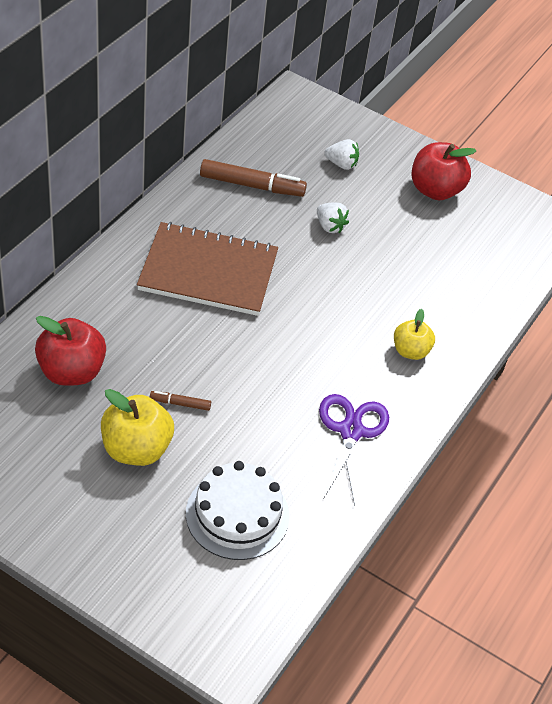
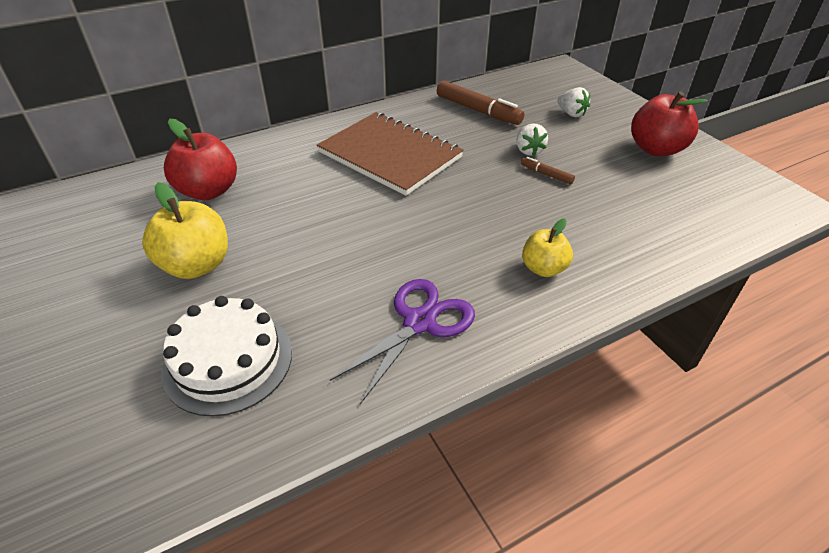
camera: 35 degrees right, 5 degrees down
(180, 404) = (272, 242): brown marker -> brown marker (546, 174)

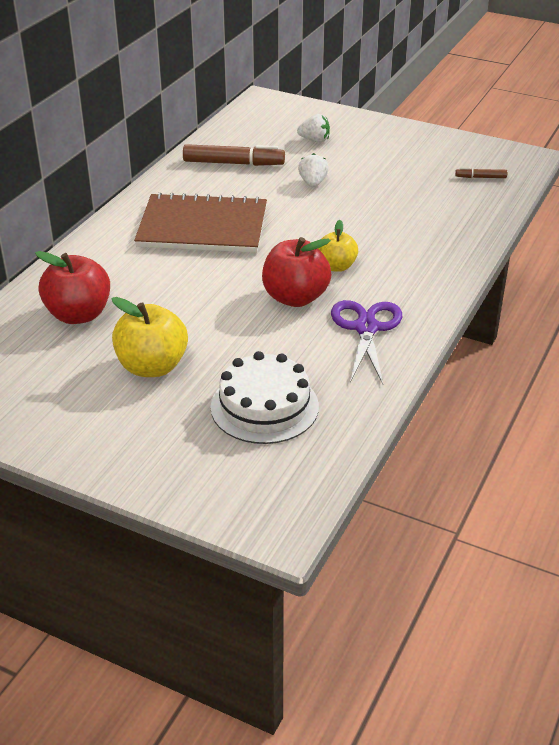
camera: 35 degrees left, 5 degrees down
(528, 151) = (313, 183): white strawberry -> white strawberry turned 135 degrees counterclockwise
(543, 268) = (411, 262): yellow apple -> yellow apple (336, 266)
(546, 174) = (346, 197): brown marker -> brown marker (480, 177)
(656, 149) = (406, 148): red apple -> red apple (295, 297)

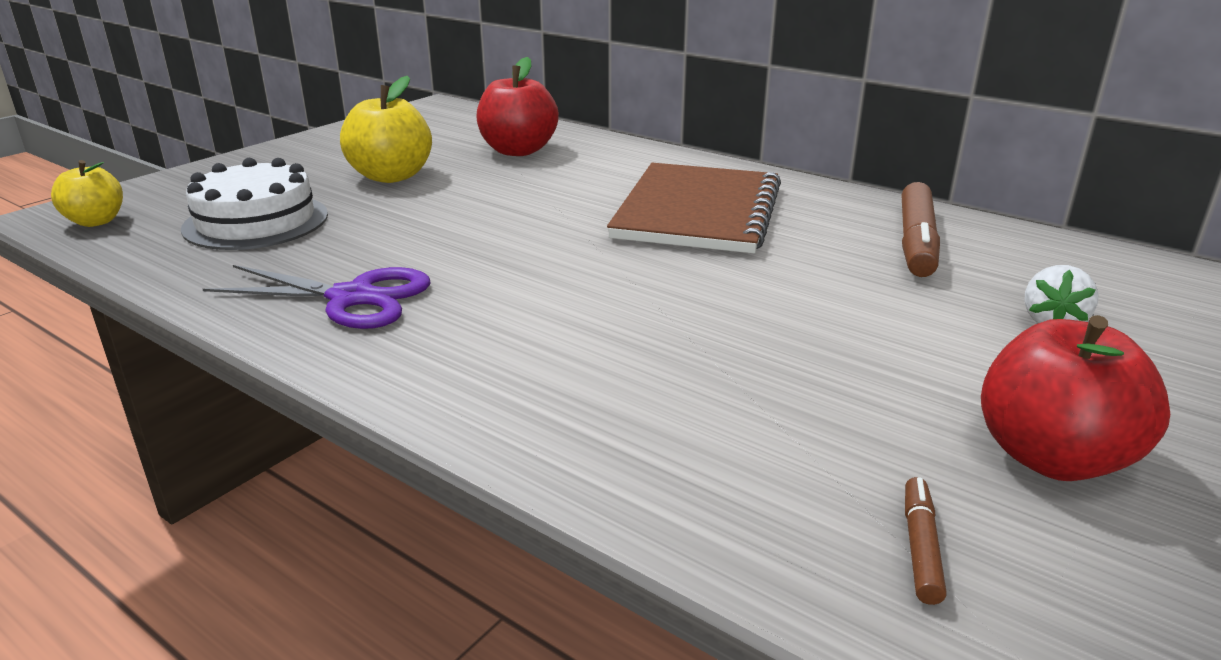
camera: 100 degrees right, 10 degrees down
(295, 297) = (473, 256): red apple -> red apple (1052, 457)
(313, 183) = (850, 302): white strawberry -> none
(336, 266) = (542, 294): yellow apple -> yellow apple (96, 221)

